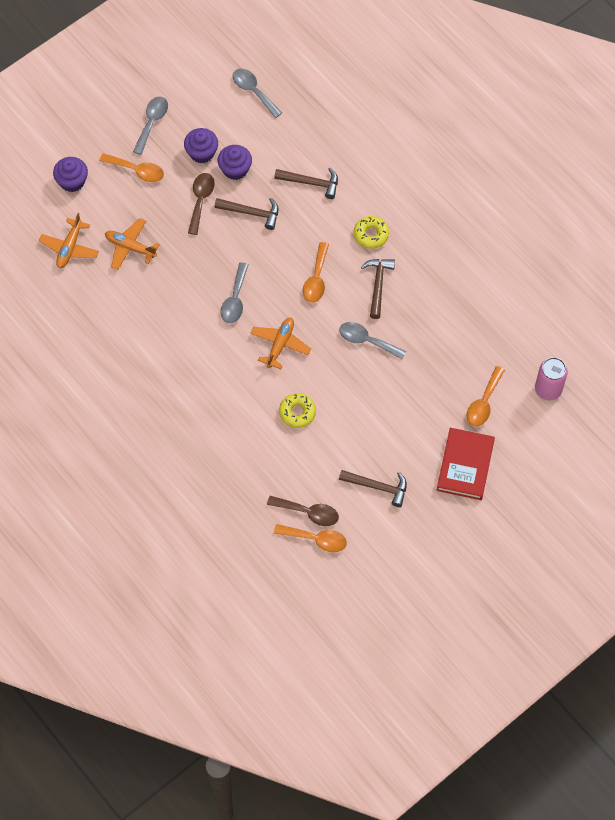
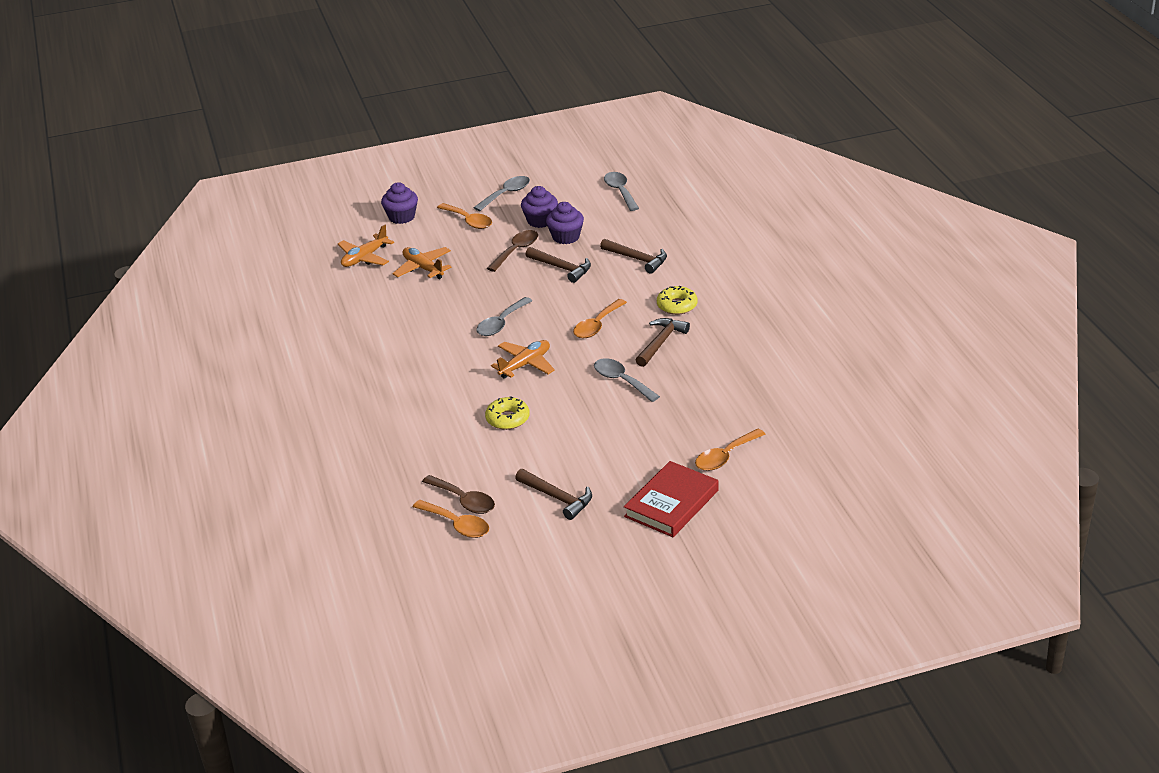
camera: 25 degrees right, 30 degrees down
(548, 389) = (809, 462): pink can -> none

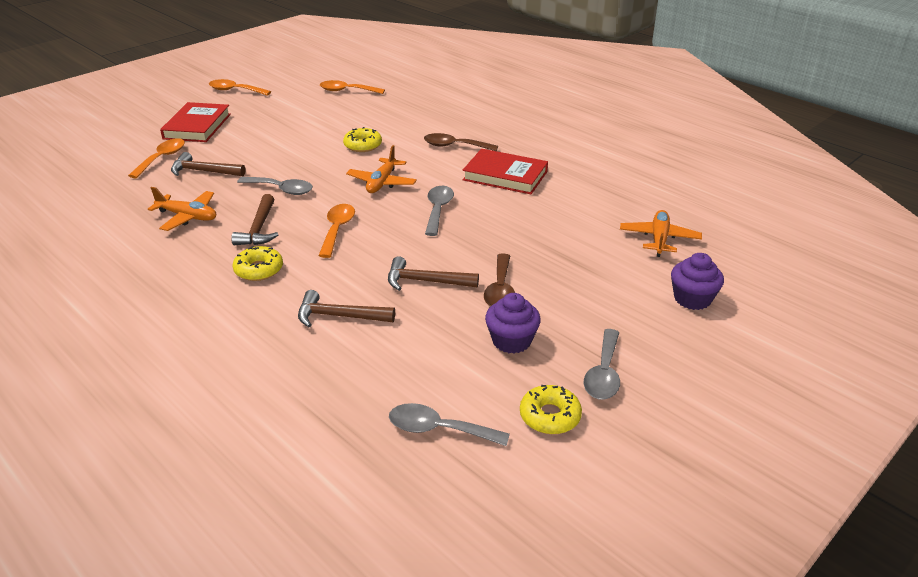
camera: 150 degrees right, 0 degrees up
(410, 343) = (505, 176): none -> red book
(423, 268) = (581, 243): orange plane -> orange plane (188, 217)
(464, 501) = (353, 101): brown spoon -> brown spoon (454, 146)
(469, 221) = (603, 315): orange spoon -> orange spoon (235, 90)
(557, 184) = (550, 416): none -> yellow donut
(557, 498) = (286, 114): brown hammer -> brown hammer (203, 171)
(566, 237) = (456, 325): purple cupcake -> none
(620, 191) = (438, 429): grey spoon -> grey spoon turned 150 degrees clockwise

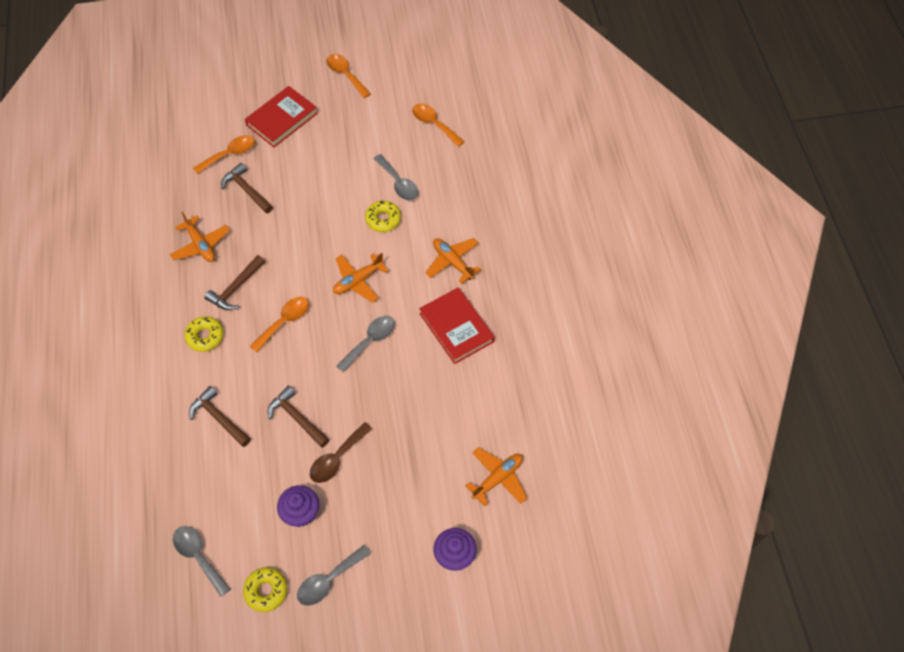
camera: 35 degrees right, 25 degrees up
(281, 189) = (282, 247): grey spoon -> grey spoon (398, 183)
(454, 146) = (452, 262): brown spoon -> orange plane

